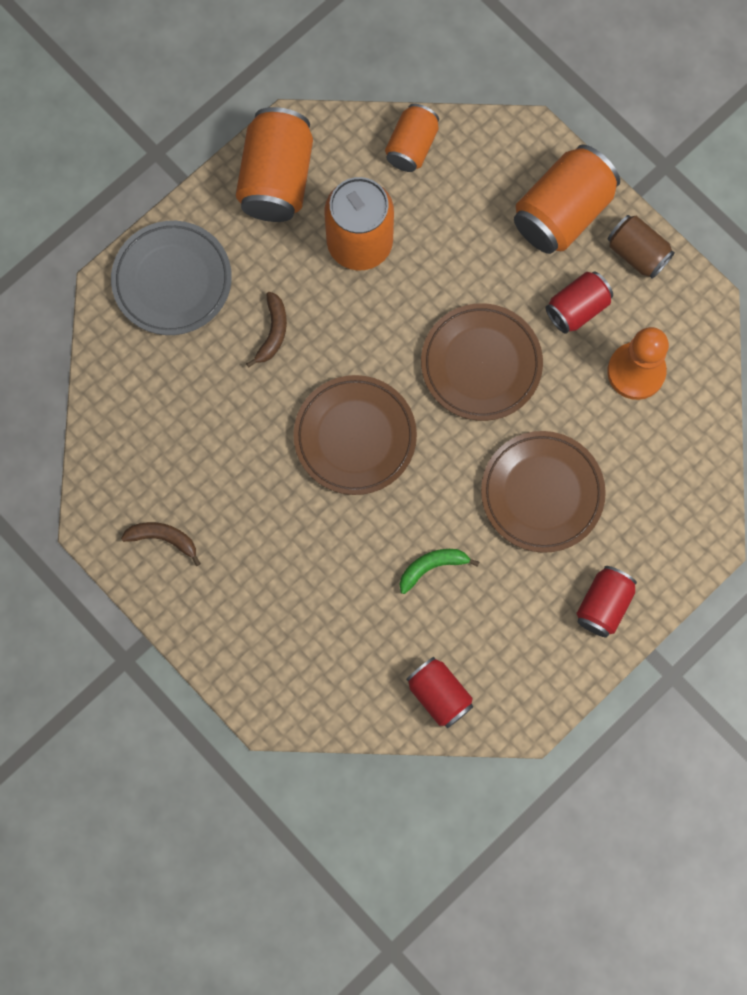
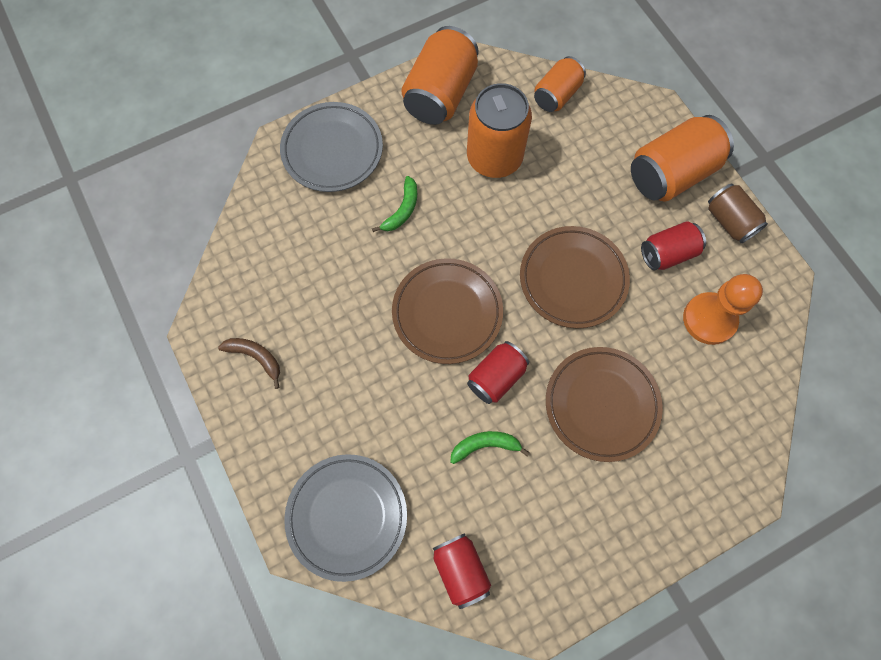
camera: 15 degrees right, 5 degrees down
(273, 332) = (402, 210): brown banana -> green banana
(311, 675) = (347, 516): none -> grey plate
(603, 605) = (636, 524): red can -> red can (496, 377)

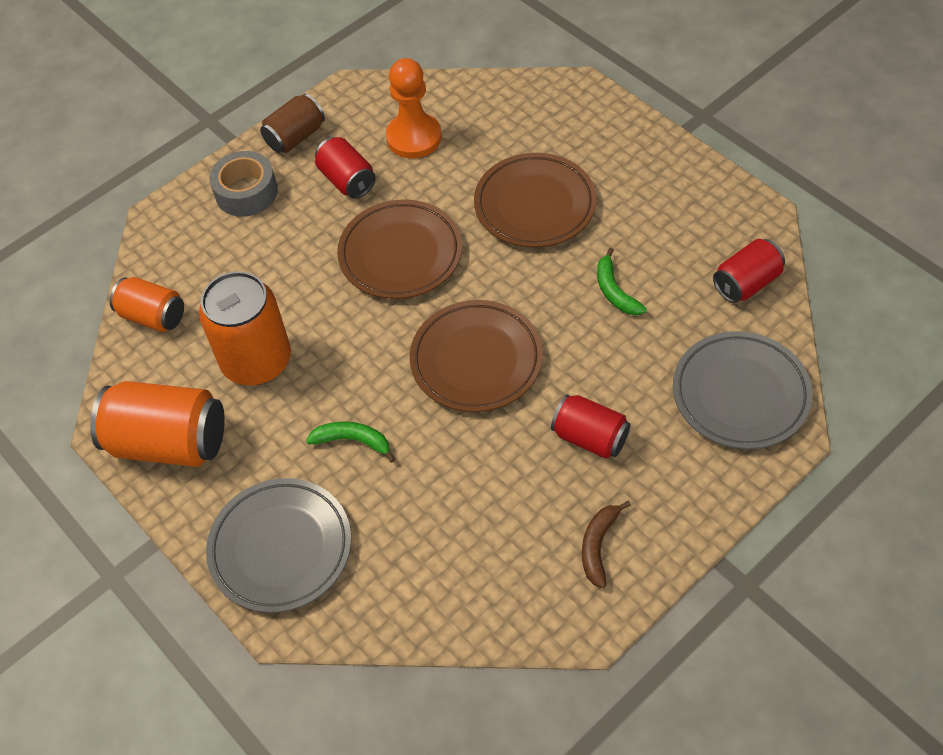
camera: 100 degrees left, 15 degrees down
(496, 377) = (537, 298): red can -> red can (590, 437)
(671, 174) = (246, 192): orange can -> grey tape

